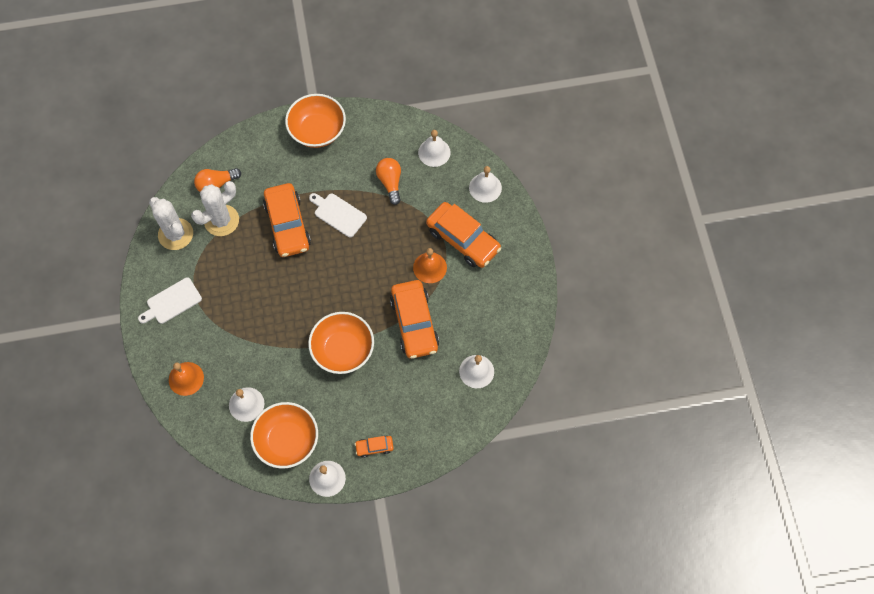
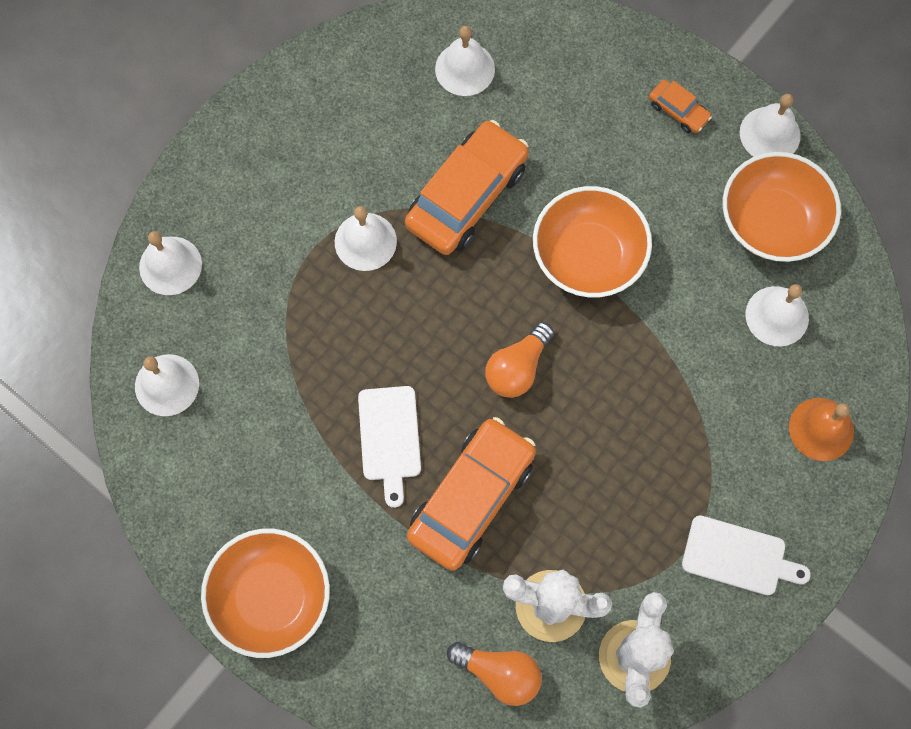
camera: 130 degrees left, 5 degrees up
(390, 182) = (273, 406): orange light bulb -> orange light bulb (517, 368)
(430, 267) = (365, 241): orange bell -> white bell
(463, 239) = (283, 231): orange car -> none

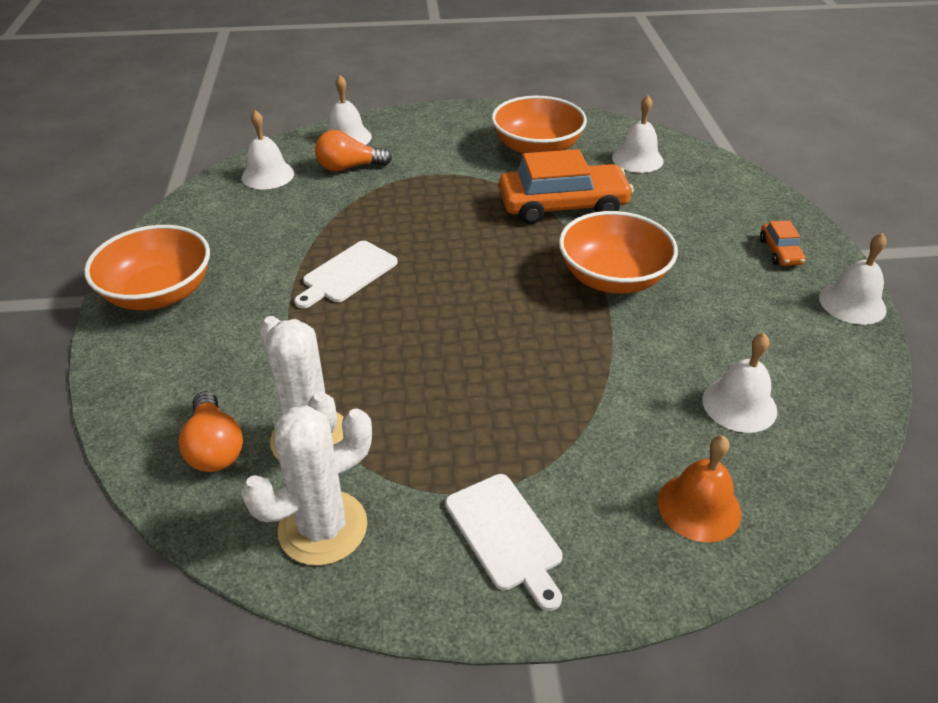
camera: 45 degrees right, 30 degrees down
(365, 241) = (468, 188): white bell -> none
(471, 497) = (351, 337): orange car -> none
(517, 368) = (482, 297): orange light bulb -> orange light bulb (349, 167)
(772, 222) = (798, 349): orange bowl -> orange bowl (537, 148)

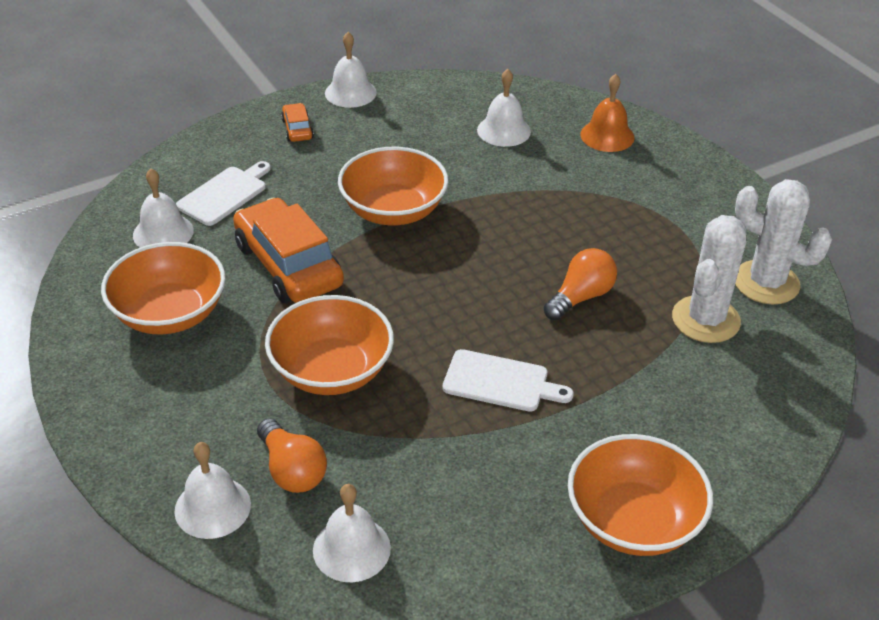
camera: 115 degrees left, 0 degrees up
(215, 447) = (760, 370): orange light bulb -> orange light bulb (581, 297)
(426, 200) = (331, 371): none -> orange bowl
(506, 535) = (696, 203): white cutting board -> white cutting board (224, 194)
(780, 252) = (297, 129): orange car -> orange car turned 75 degrees counterclockwise

